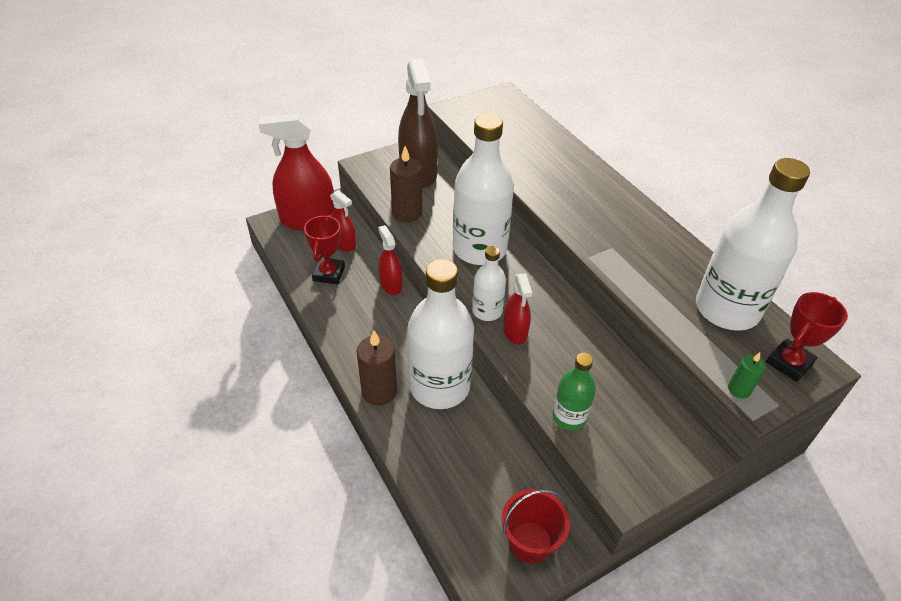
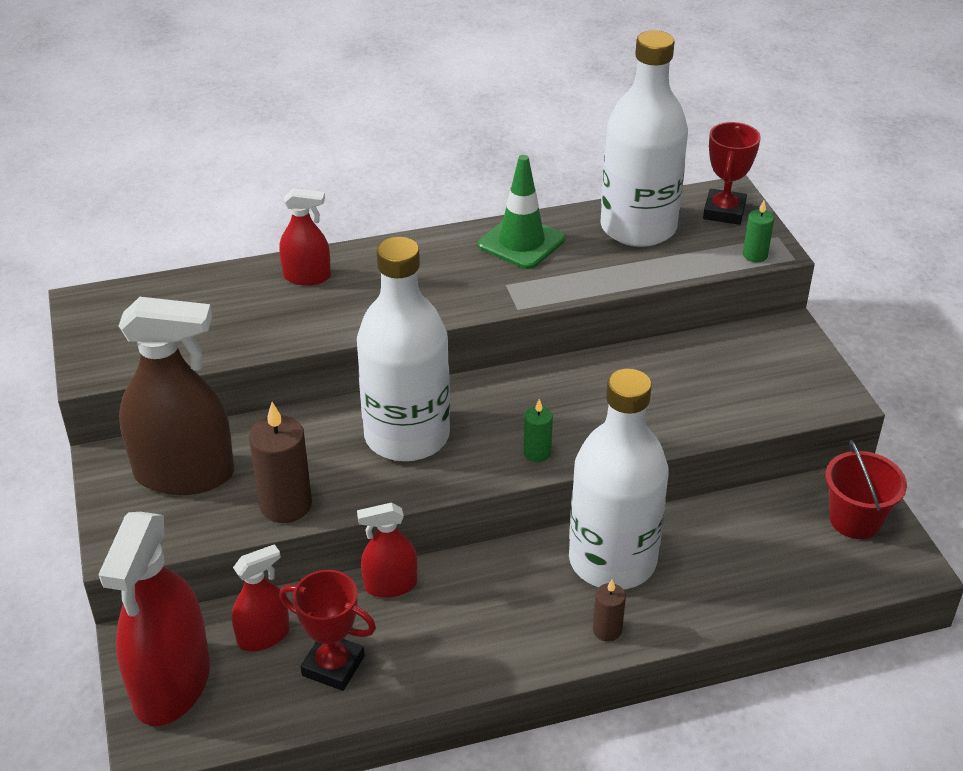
camera: 75 degrees left, 5 degrees down
(379, 391) = (607, 630): brown candle -> brown candle, size x0.55
(487, 311) = (537, 453): white bottle -> green candle
(515, 332) = (582, 433): red spray bottle -> red spray bottle (307, 277)
(569, 417) = (730, 417): green bottle -> none
(664, 248) = (521, 242): none -> green traffic cone
(789, 363) = (724, 212): red trophy -> red trophy turned 45 degrees clockwise

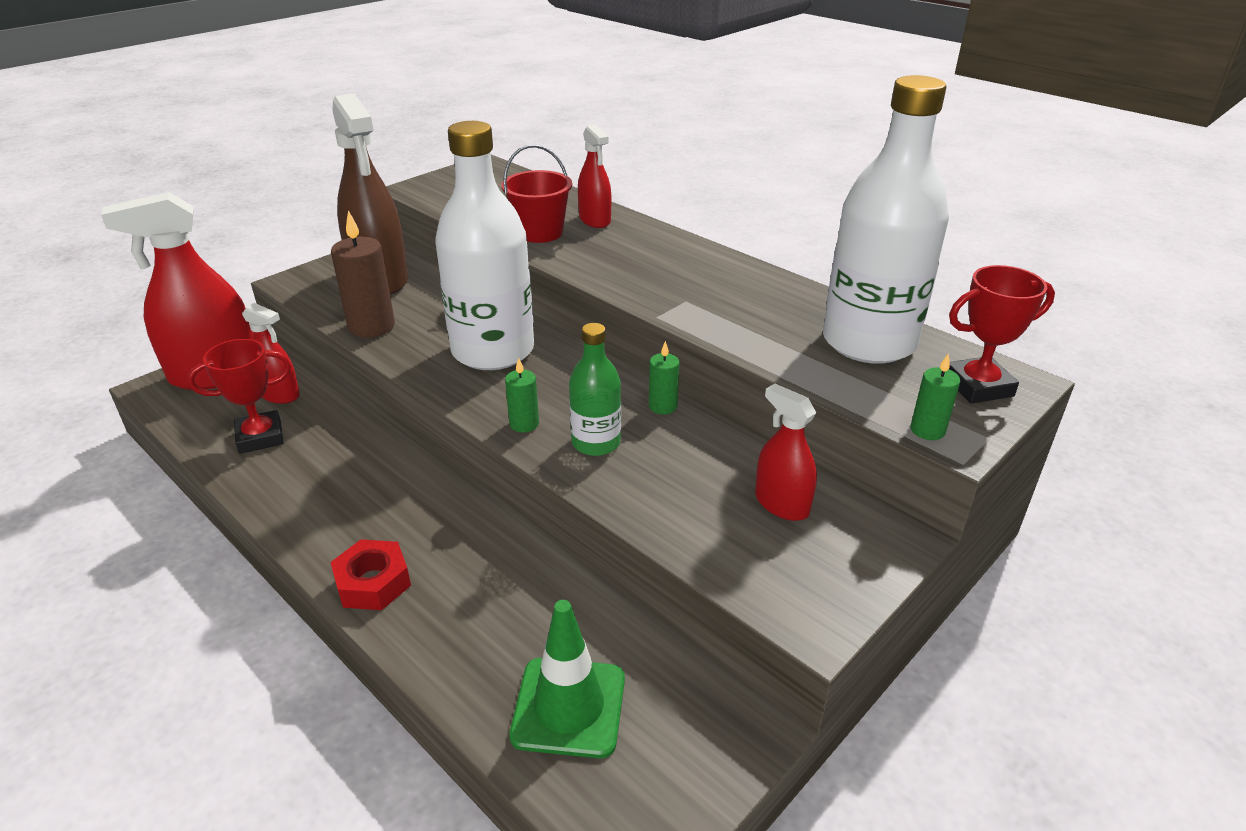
camera: 60 degrees right, 5 degrees down
(333, 666) = (260, 437): red trophy -> red trophy turned 75 degrees clockwise
(390, 585) = (365, 433): red spray bottle -> red spray bottle (781, 504)
(521, 242) = (758, 290): green traffic cone -> green traffic cone (569, 707)
(572, 370) = (663, 406): none -> green candle
(592, 422) = (596, 443): none -> green bottle
(607, 630) = (373, 583): brown candle -> red nut
(612, 560) = (473, 554): white bottle -> none
(855, 519) = (681, 750): red bucket -> red bucket (540, 232)

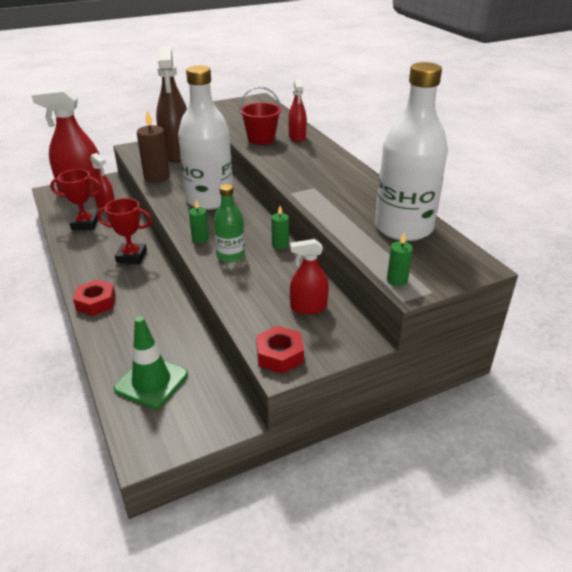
camera: 20 degrees right, 0 degrees up
(781, 504) = (308, 307): red spray bottle -> red spray bottle turned 75 degrees counterclockwise
(797, 600) = (279, 355): none -> red nut
(978, 386) = (450, 264): red trophy -> red trophy (131, 257)

